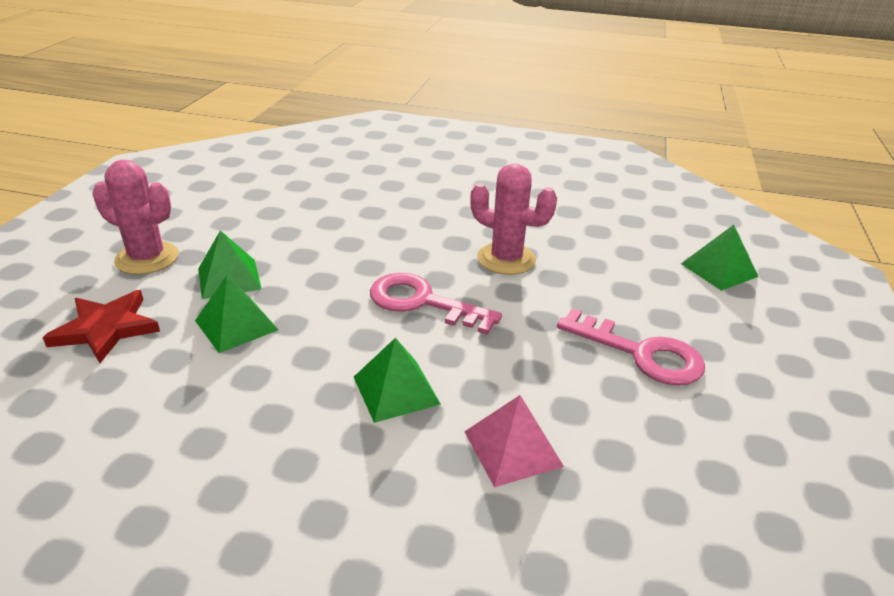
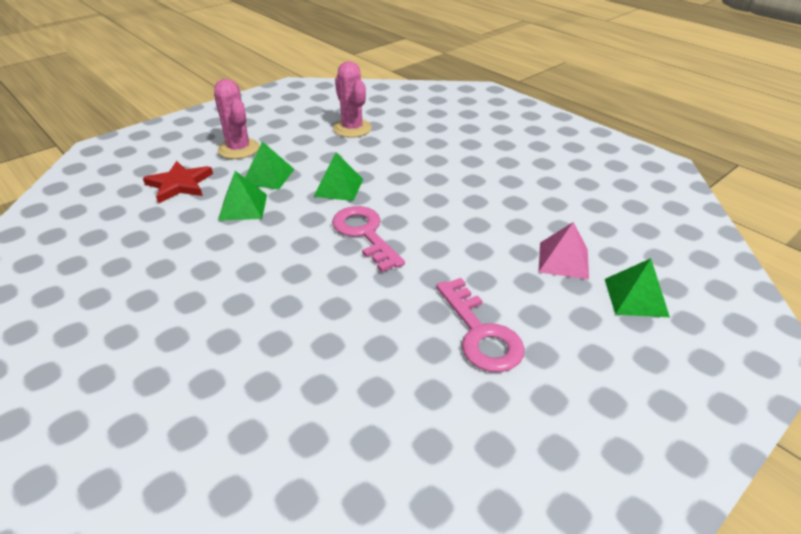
camera: 35 degrees right, 5 degrees up
(396, 390) = (286, 284): green pyramid -> green pyramid (338, 187)
(506, 259) = (458, 224): pink cactus -> pink cactus (352, 129)
(513, 448) = (314, 353): pink pyramid -> pink pyramid (563, 260)

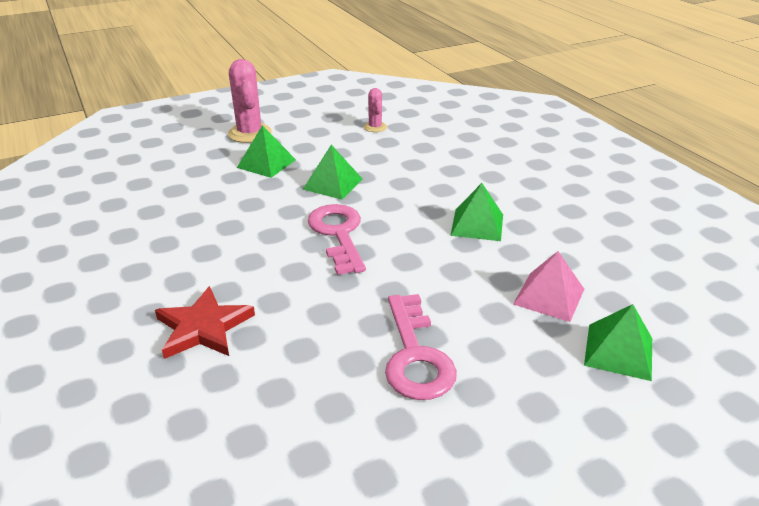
camera: 15 degrees right, 5 degrees down
(180, 184) = (177, 160): red star -> red star (203, 327)
(243, 207) = (228, 189): green pyramid -> green pyramid (477, 224)
(352, 129) = (375, 127): pink cactus -> pink cactus, size x0.55

